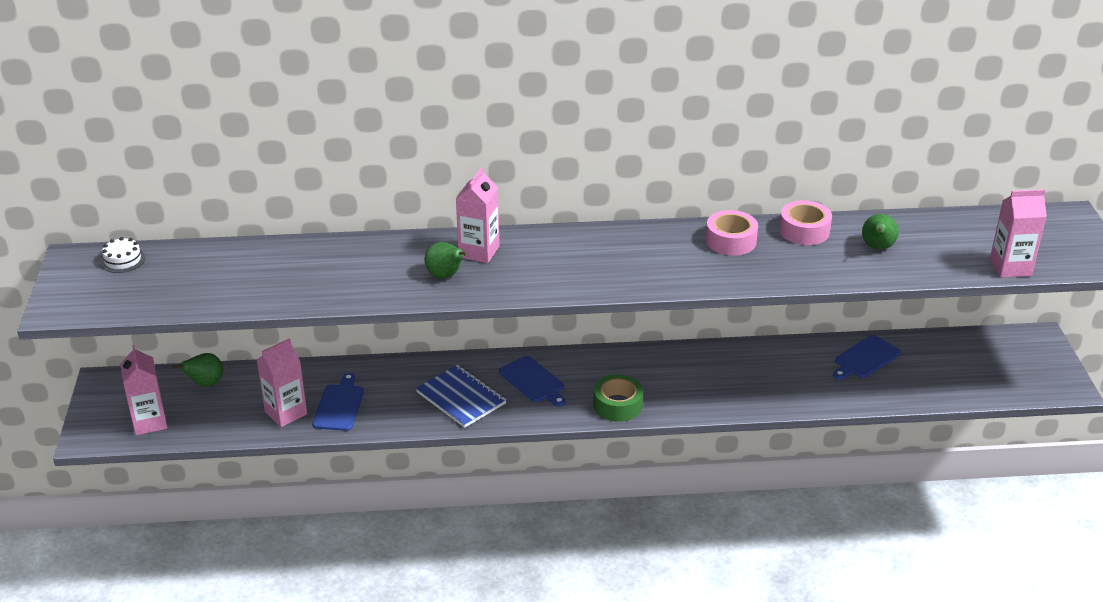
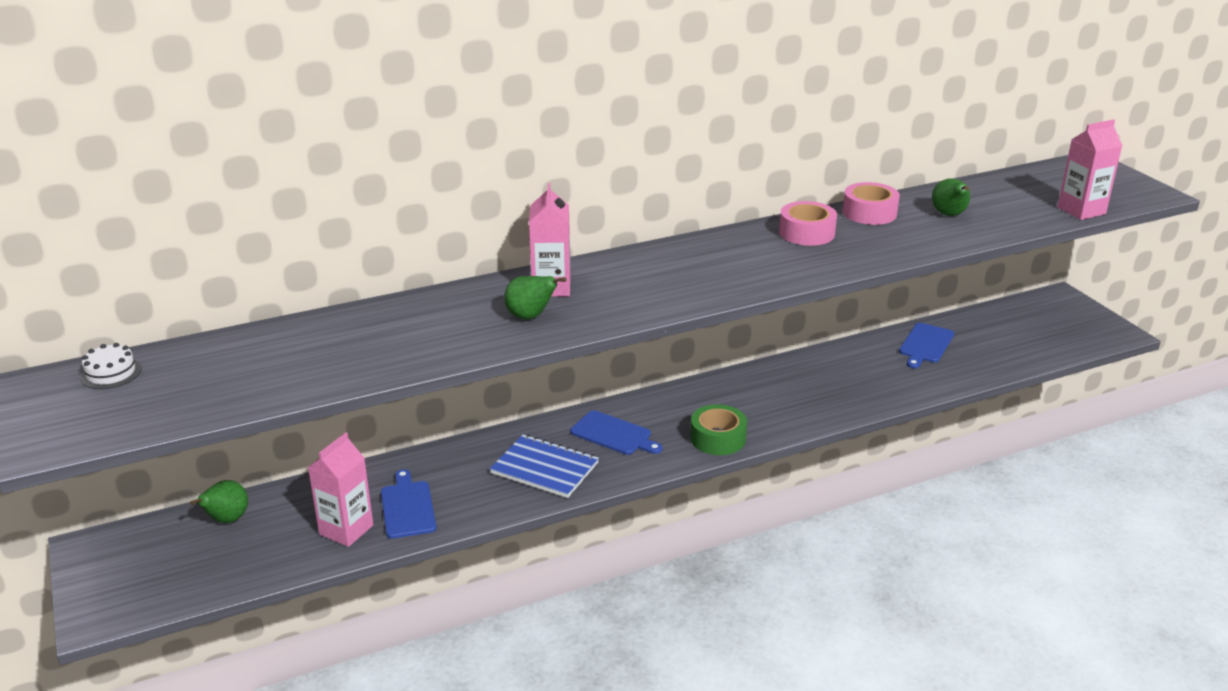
camera: 20 degrees left, 5 degrees down
(149, 422) = (174, 580): pink carton -> none

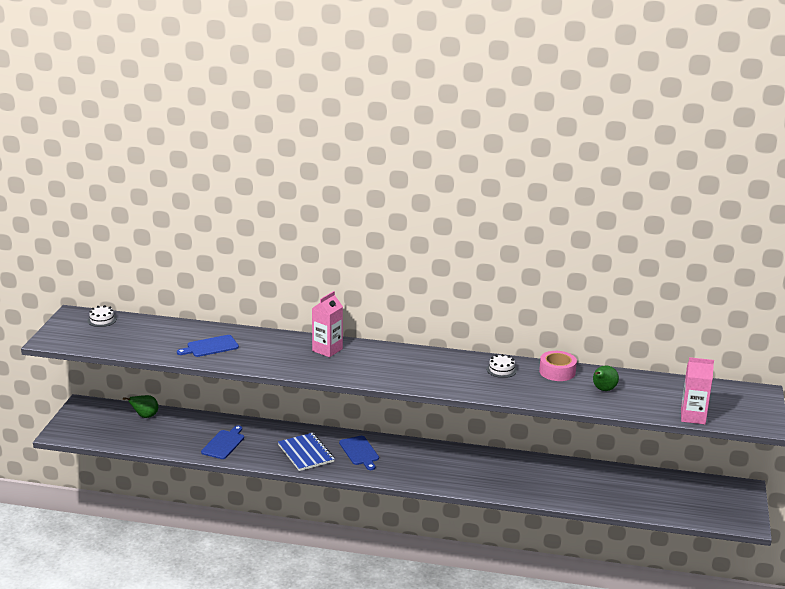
camera: 35 degrees right, 5 degrees down
(346, 530) = (187, 442): pink carton -> none
(530, 317) = (298, 360): green pear -> none
(718, 438) = (410, 476): green tape -> none
(806, 233) = (501, 370): pink tape -> white cake
(925, 345) = (604, 479): blue cutting board -> blue cutting board (210, 347)

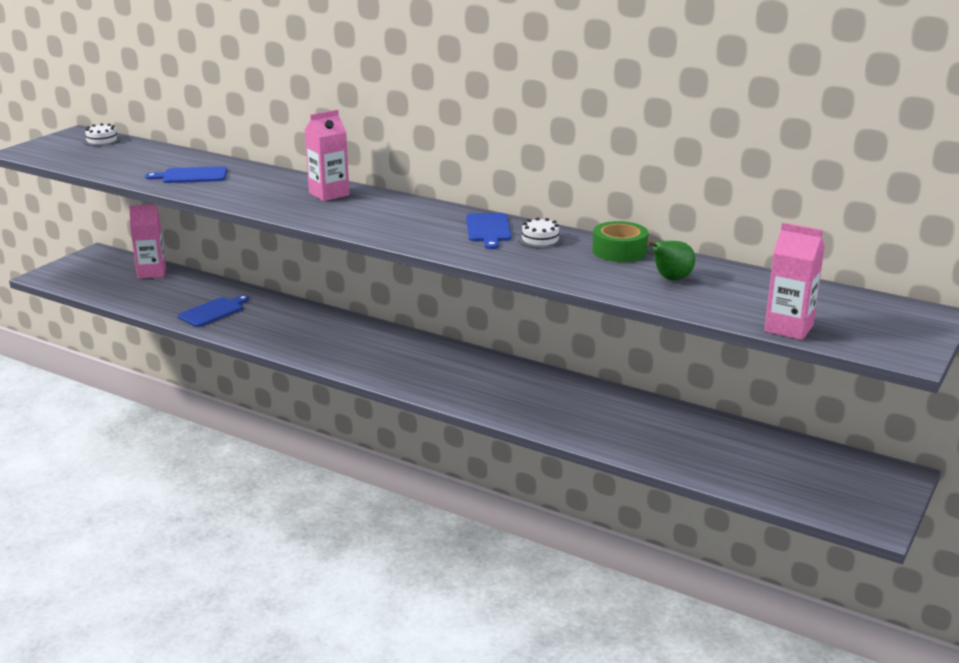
camera: 20 degrees right, 0 degrees up
(145, 416) = (152, 273): green pear -> pink carton
(306, 453) = (300, 336): blue notebook -> none
(359, 452) = (368, 344): blue cutting board -> blue cutting board (488, 229)
(557, 372) = (619, 251): pink tape -> green tape

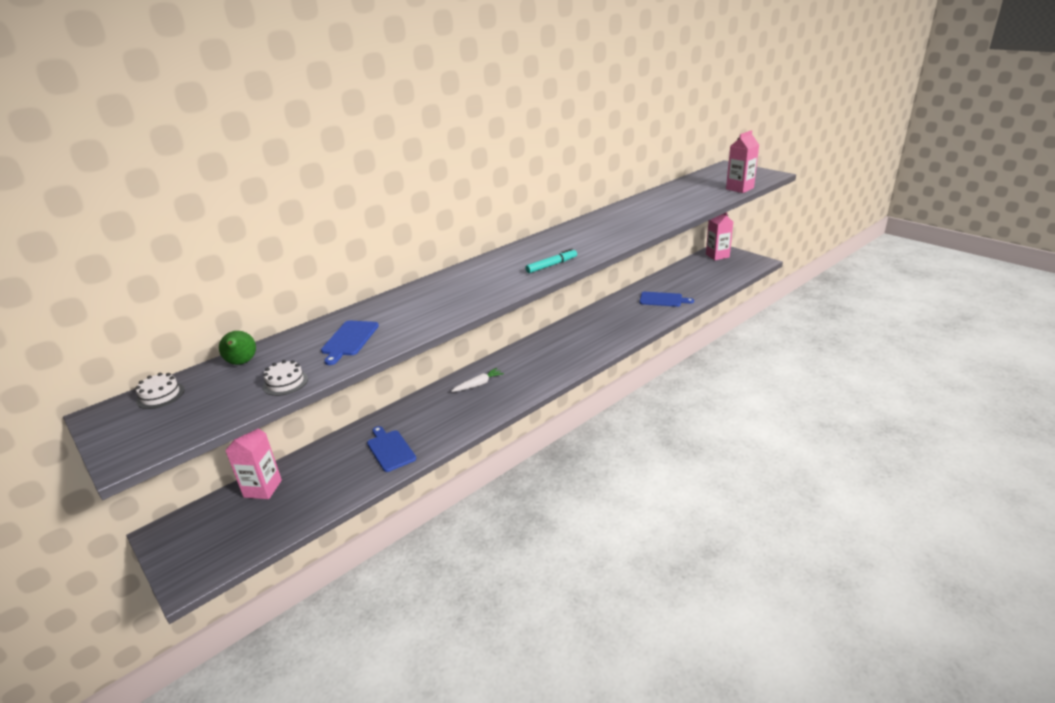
camera: 70 degrees left, 5 degrees up
(329, 194) = (456, 282): pink carton -> pink carton (717, 256)
(342, 333) = (478, 384): none -> white carrot
(388, 230) = (551, 265): none -> turquoise marker
(488, 229) = (569, 237): blue cutting board -> blue cutting board (663, 299)
(540, 240) = (596, 225): white cake -> white cake (285, 383)
(619, 251) = (625, 209): green tape -> none
(670, 279) = (670, 202): green pear -> green pear (242, 363)

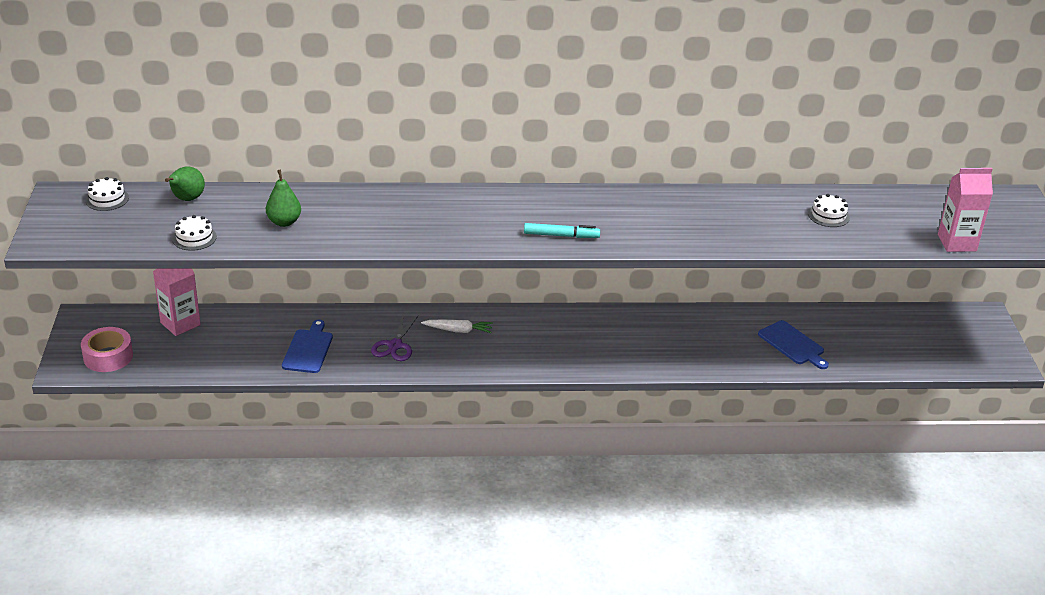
camera: 35 degrees right, 5 degrees up
(221, 548) = (108, 356): none -> pink tape
(349, 340) = (284, 222): blue cutting board -> green pear
(449, 414) = (395, 345): none -> purple scissors
(667, 202) = (828, 215): none -> white cake
(717, 256) = (966, 323): pink carton -> none

